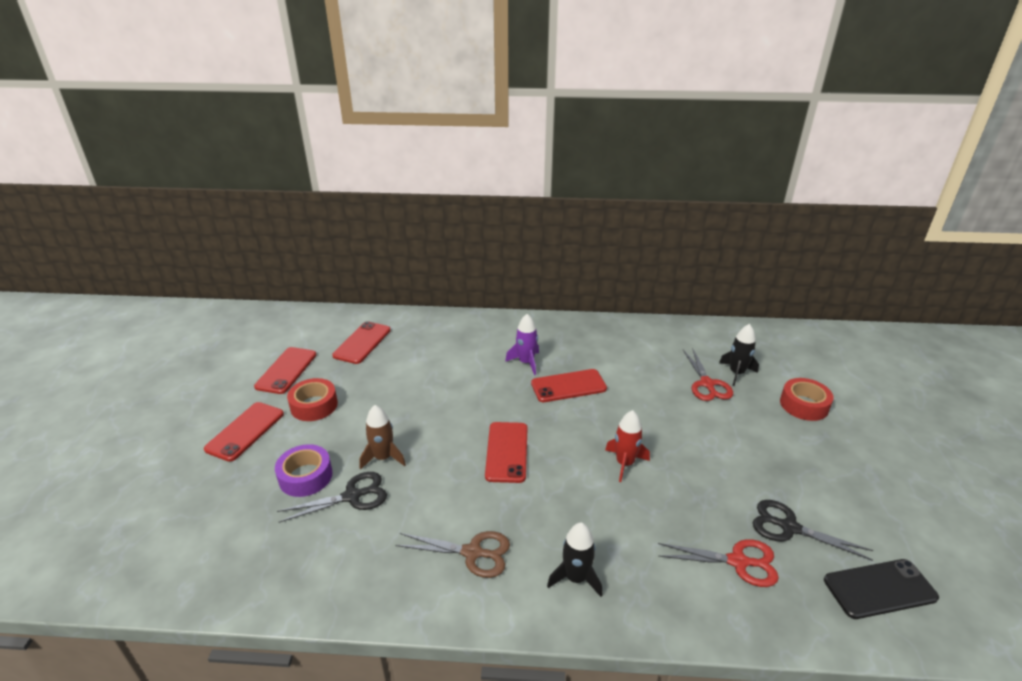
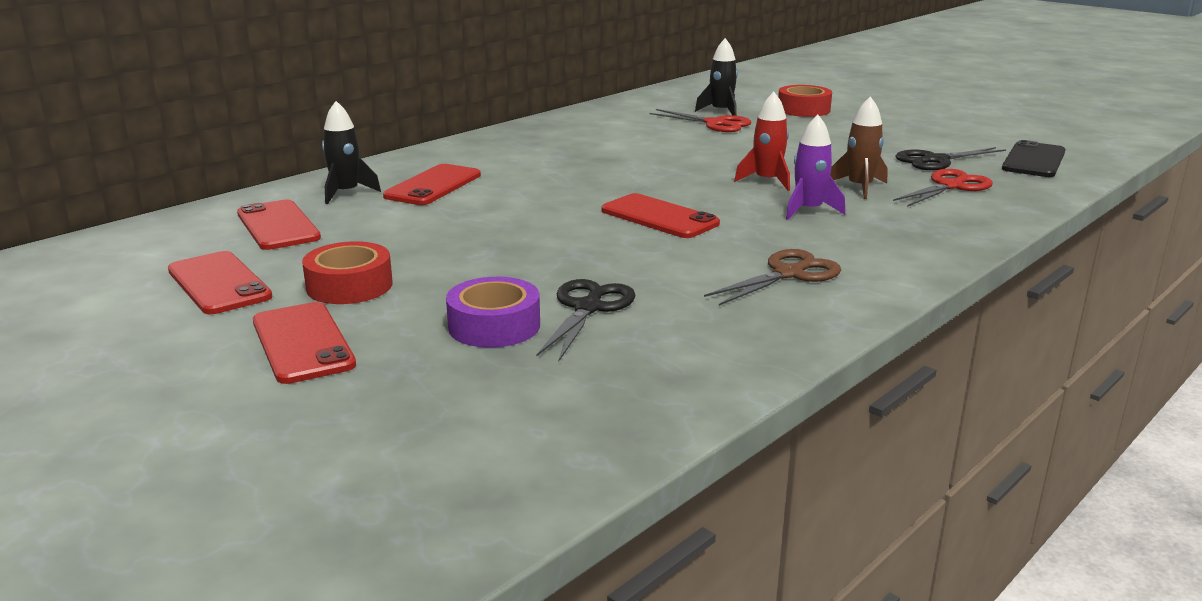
camera: 50 degrees left, 10 degrees down
(383, 458) = (548, 274): brown rocket -> brown rocket (860, 187)
(526, 362) = (527, 168): purple rocket -> purple rocket (808, 210)
(568, 386) = (608, 165): red phone -> red phone (433, 186)
(576, 578) = (888, 243): black rocket -> black rocket (346, 193)

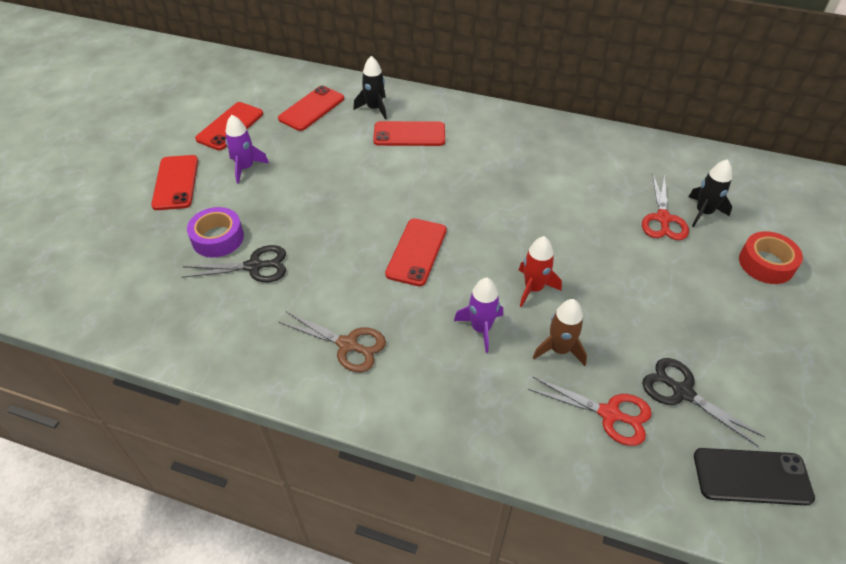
camera: 65 degrees right, 25 degrees up
(303, 343) = (176, 182): red phone -> red phone turned 45 degrees counterclockwise
(349, 286) = (245, 168): red tape -> purple rocket

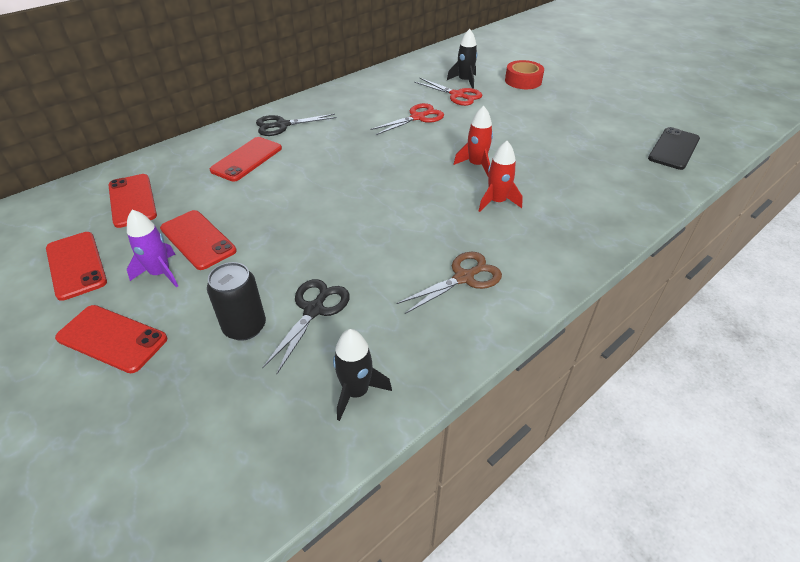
camera: 60 degrees left, 5 degrees down
(218, 238) = (245, 327): purple tape -> black can
(374, 108) = (187, 165): black rocket -> black rocket (356, 391)
(417, 252) = (391, 204): red phone -> red phone (198, 239)
(481, 328) = (497, 202): purple rocket -> red rocket
(559, 349) = (540, 176): brown rocket -> none
(610, 414) = (606, 177): red scissors -> red scissors (418, 117)
(682, 392) = (602, 146): black scissors -> black scissors (282, 125)

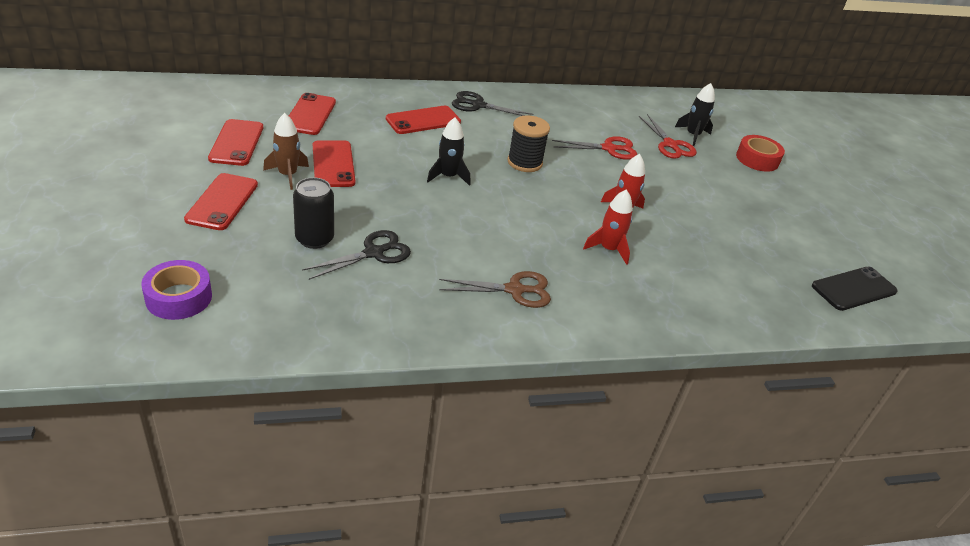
camera: 25 degrees right, 5 degrees down
(112, 338) = (222, 202): red phone -> red phone turned 45 degrees clockwise
(151, 481) = (179, 297): none -> purple tape
(160, 273) = (288, 175): purple rocket -> brown rocket
(356, 391) = (353, 319): black rocket -> black rocket (448, 176)
(366, 158) = (524, 162): none -> black spool

